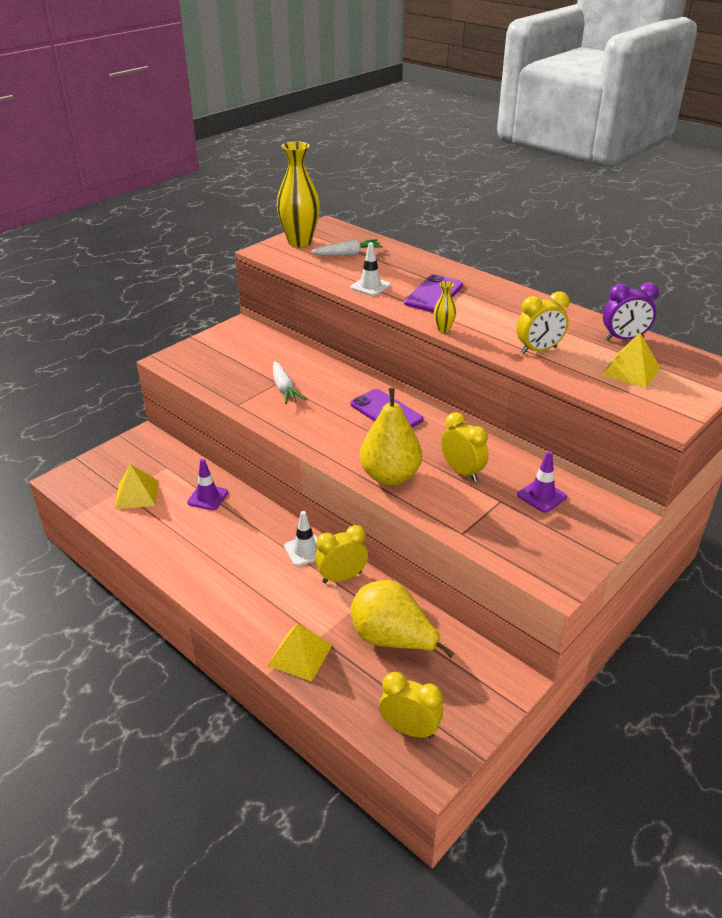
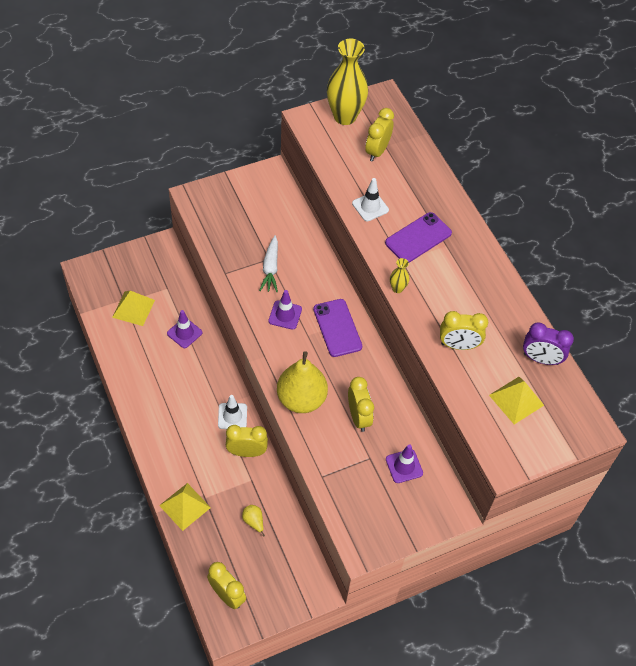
camera: 20 degrees right, 20 degrees up
(324, 417) = (285, 315): none -> purple traffic cone
(348, 254) = (377, 151): white carrot -> yellow clock
(392, 640) = (254, 521): yellow pear -> yellow pear, size x0.41

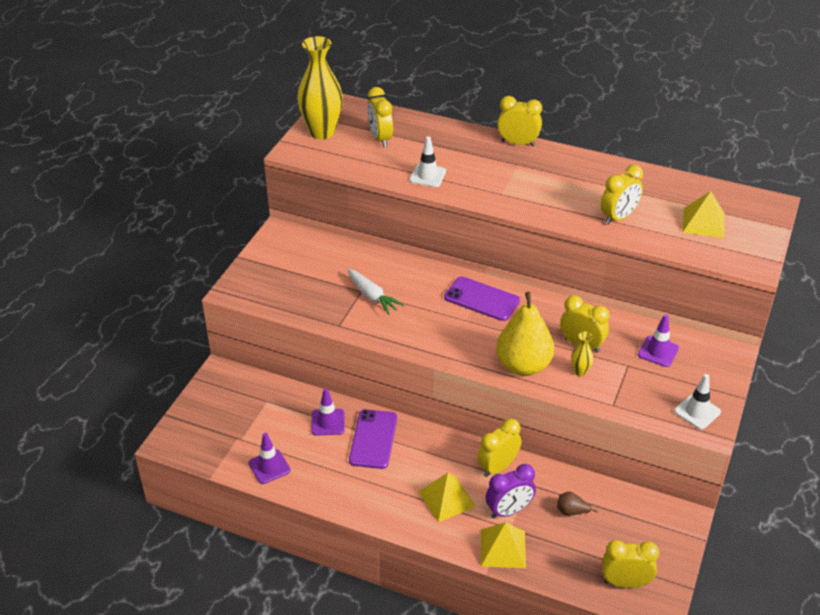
camera: 40 degrees left, 15 degrees down
(133, 308) = (256, 438): yellow pyramid -> yellow pyramid (446, 498)
(232, 416) = (451, 451): white traffic cone -> white traffic cone (697, 411)
(254, 521) = (571, 511): yellow pear -> brown pear
(285, 315) = (429, 319): purple traffic cone -> purple traffic cone (269, 467)
(397, 288) = (524, 212): yellow vase -> yellow vase (580, 371)
(418, 238) = (491, 172): purple phone -> purple phone (373, 439)
(470, 227) = (518, 143): none -> yellow clock
(541, 359) = (681, 188): purple clock -> purple clock (509, 511)

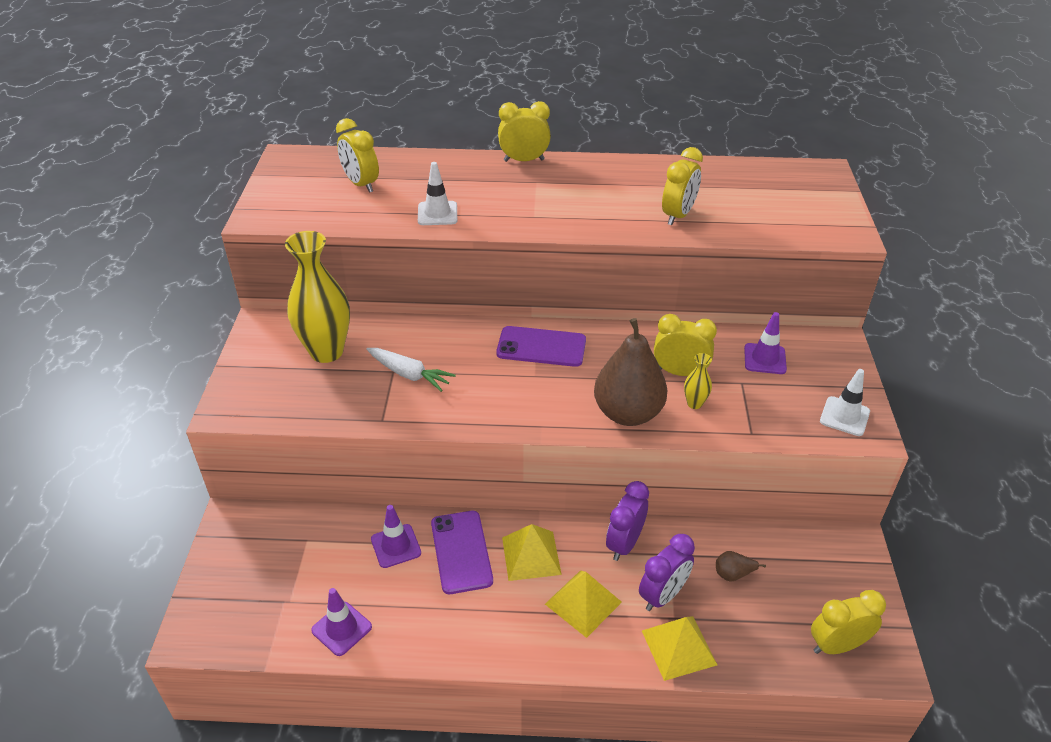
camera: 20 degrees left, 0 degrees up
(322, 132) = (285, 190): yellow vase -> yellow vase (326, 352)
(498, 467) = (624, 544): yellow clock -> purple clock
(523, 366) = (628, 413): yellow pear -> brown pear
(703, 222) = (769, 202): yellow pyramid -> yellow pyramid (531, 555)

